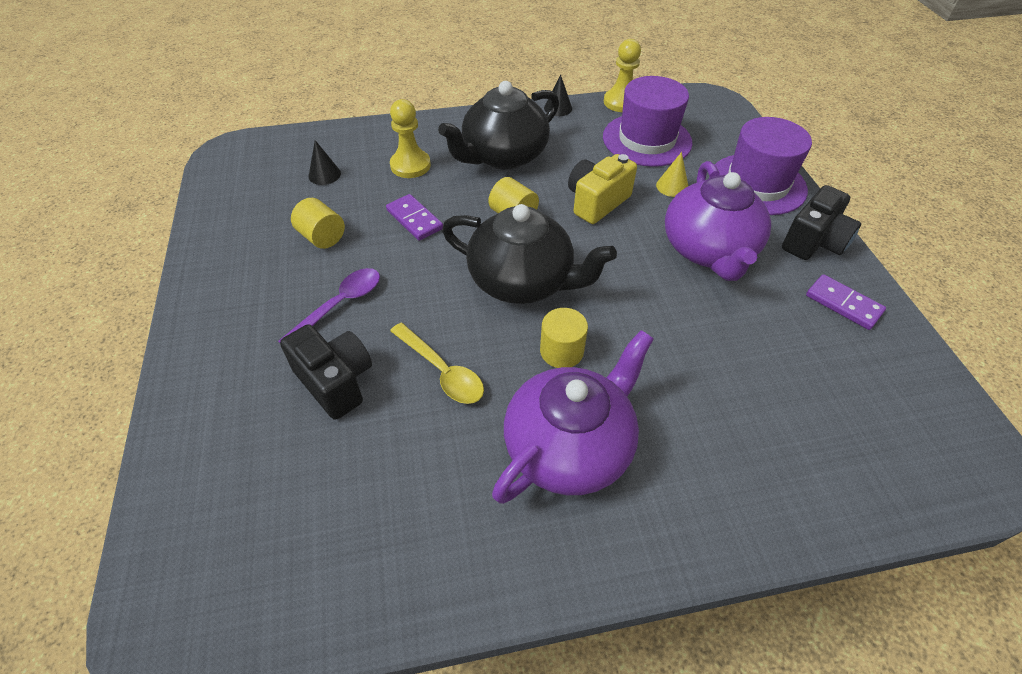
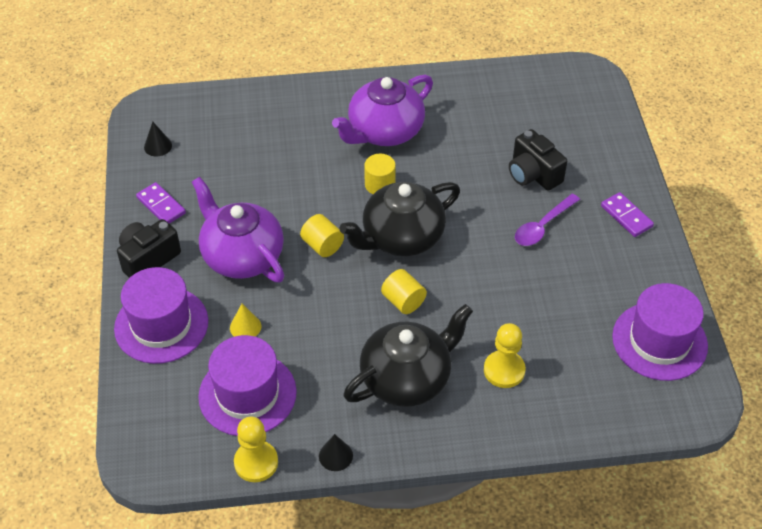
camera: 175 degrees left, 0 degrees up
(245, 194) = (659, 341): none -> purple hat
(322, 237) = (572, 288): yellow cylinder -> yellow cylinder (322, 245)
(324, 174) = (590, 363): black cone -> black cone (158, 146)
(414, 219) = (493, 302): purple domino -> purple domino (626, 216)
(442, 371) = (462, 176): yellow spoon -> none
(523, 281) = (401, 237): black teapot -> black teapot turned 60 degrees counterclockwise
(597, 202) = (323, 312): yellow camera -> none
(709, 250) = (241, 256): purple teapot -> purple teapot turned 45 degrees counterclockwise

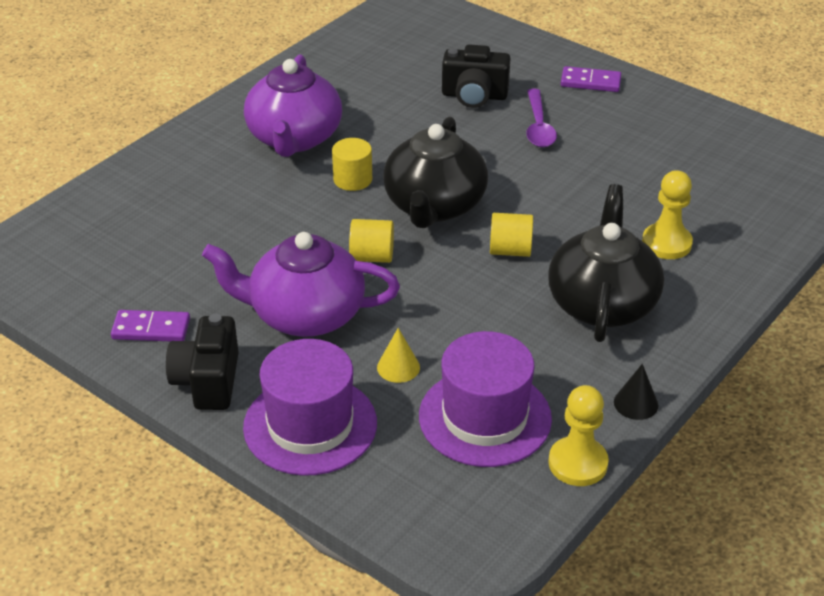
camera: 45 degrees left, 10 degrees down
(158, 146) = (67, 283): black cone -> none
(659, 341) = (741, 147): purple hat -> none

